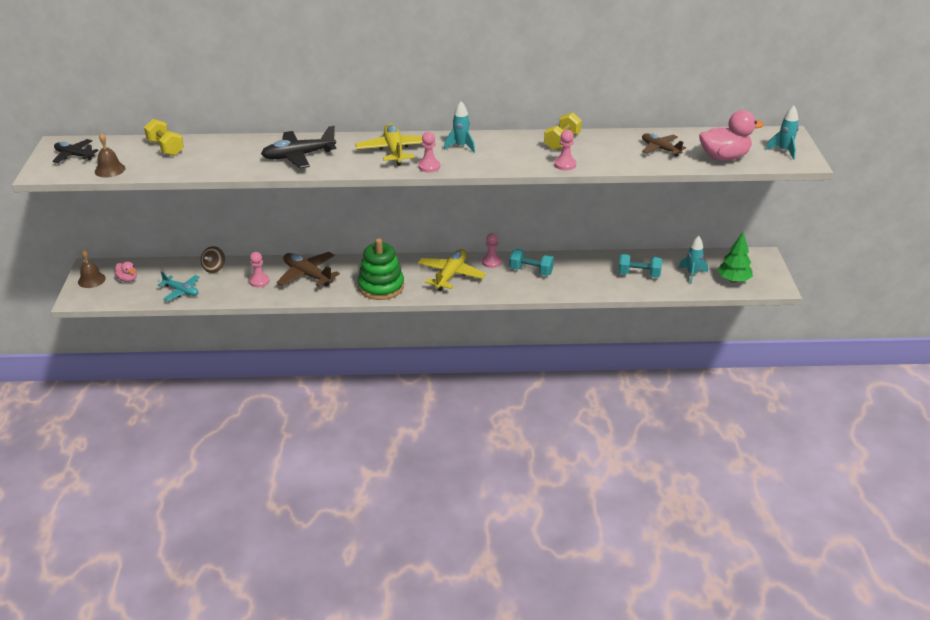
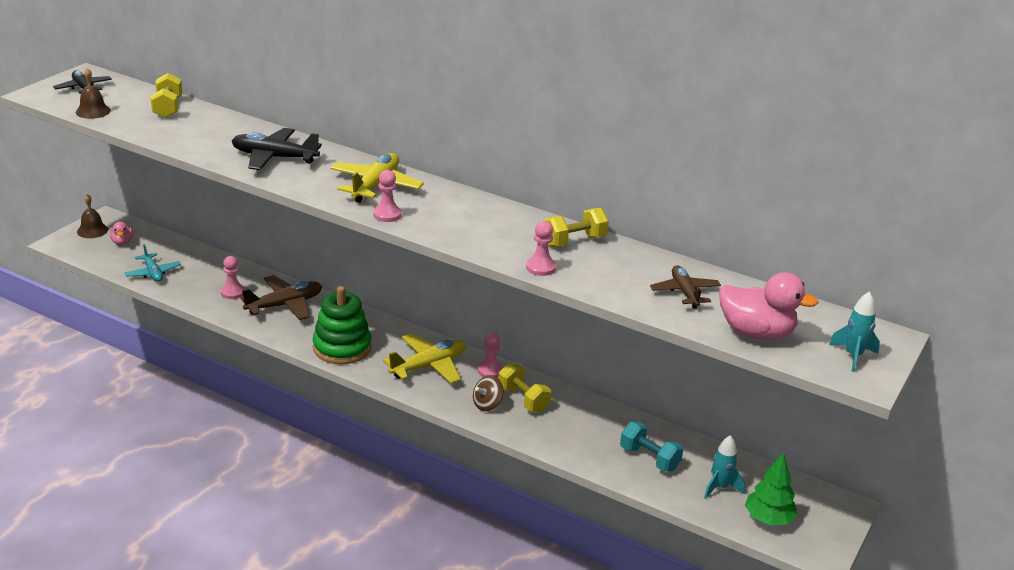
camera: 30 degrees right, 5 degrees down
(214, 268) = (208, 262): brown spinning top -> brown spinning top (487, 404)
(307, 275) = (284, 305): brown plane -> brown plane turned 75 degrees clockwise
(461, 146) = (452, 206): turquoise rocket -> none
(531, 271) = (523, 399): turquoise dumbbell -> yellow dumbbell

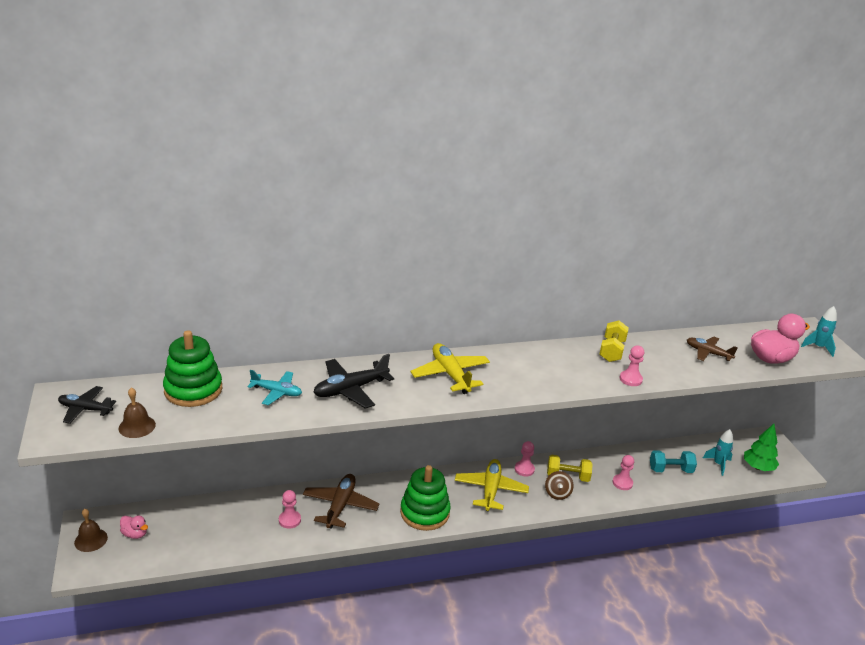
camera: 45 degrees left, 0 degrees up
(153, 273) = (204, 544): turquoise plane -> turquoise plane (276, 392)
(168, 108) = (193, 390): yellow dumbbell -> green stacking toy
(387, 215) = (497, 393): pink pawn -> pink pawn (622, 483)

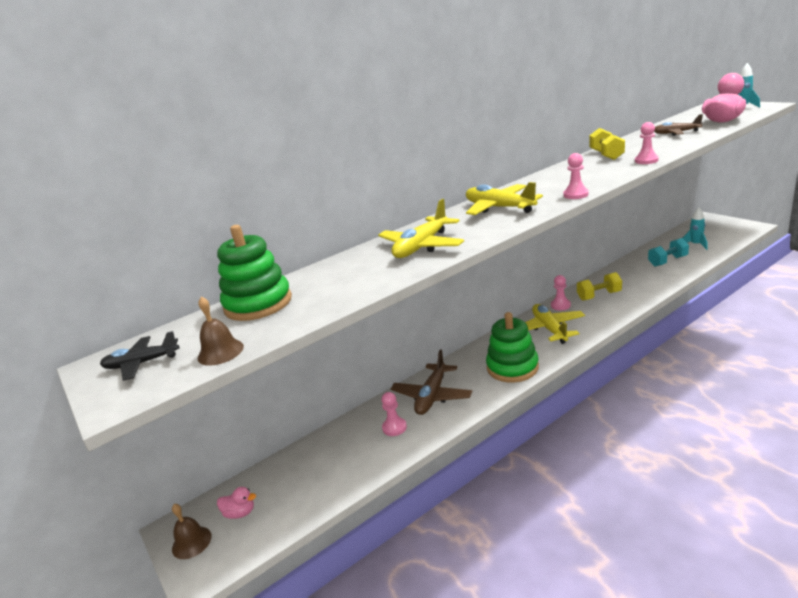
camera: 15 degrees left, 5 degrees down
(276, 392) = (350, 273): turquoise plane -> none
(340, 506) = (432, 396): brown plane -> brown plane turned 150 degrees counterclockwise
(350, 389) = (422, 246): black plane -> yellow plane
(557, 493) = (604, 309): brown spinning top -> none
(622, 483) = (644, 282): pink pawn -> pink pawn (575, 195)
(758, 467) = (723, 235): green tree -> none

